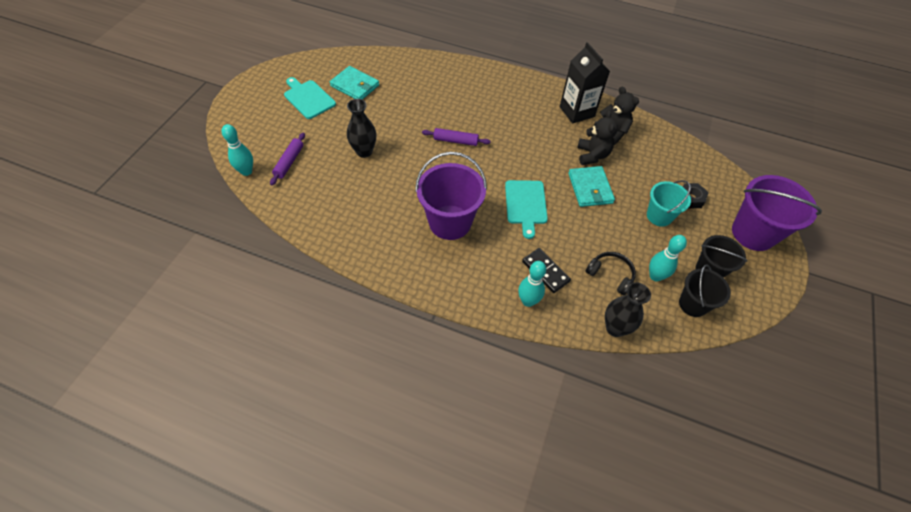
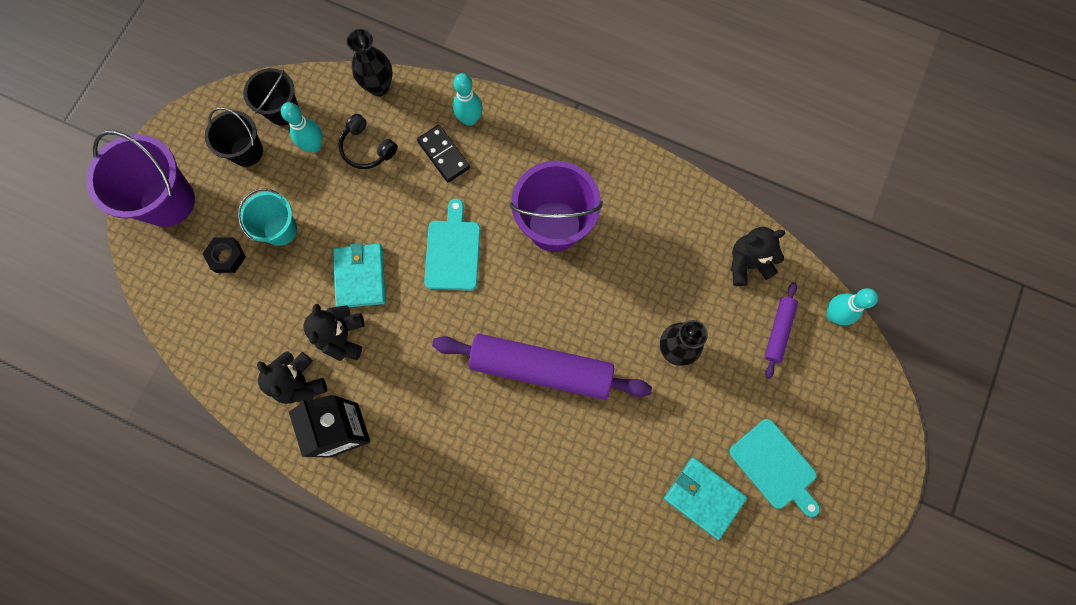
camera: 175 degrees left, 20 degrees up
(302, 200) = (747, 263): none -> black teddy bear
(456, 141) = (541, 368): purple rolling pin -> purple rolling pin, size x2.12

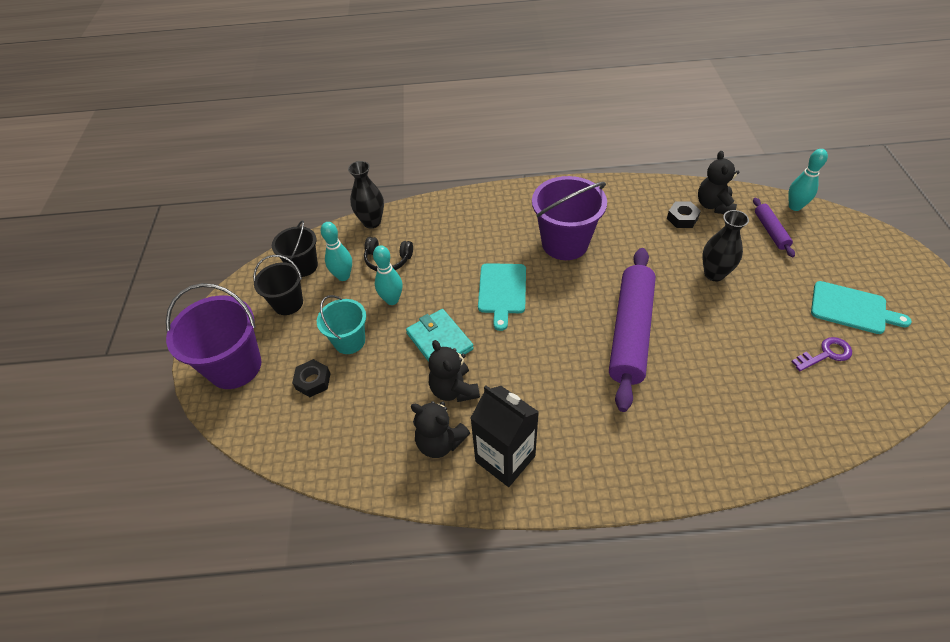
camera: 25 degrees left, 25 degrees down
(443, 155) = (450, 239): black domino -> none
(453, 251) = (502, 291): turquoise cutting board -> turquoise cutting board turned 150 degrees counterclockwise
(470, 119) = (454, 212): turquoise bowling pin -> turquoise bowling pin (392, 300)
(541, 368) = (630, 332): purple rolling pin -> purple rolling pin turned 60 degrees counterclockwise
(699, 262) = (682, 218): none -> black nut
(703, 497) = (826, 354): turquoise wallet -> purple key
(747, 263) = (713, 205): black teddy bear -> black teddy bear turned 45 degrees counterclockwise

